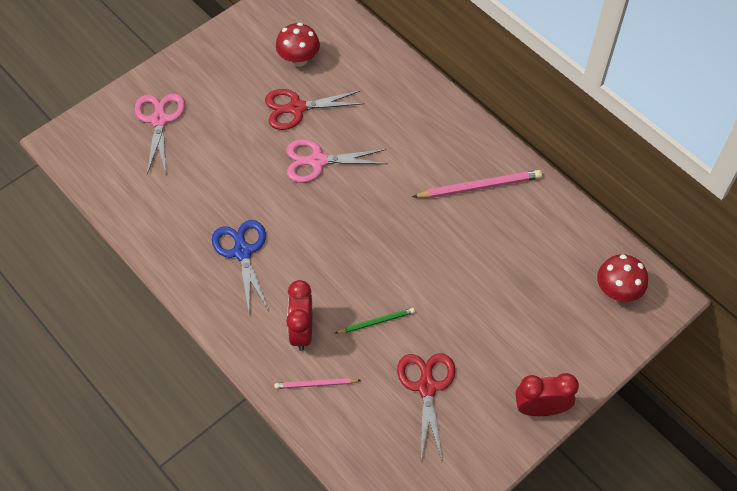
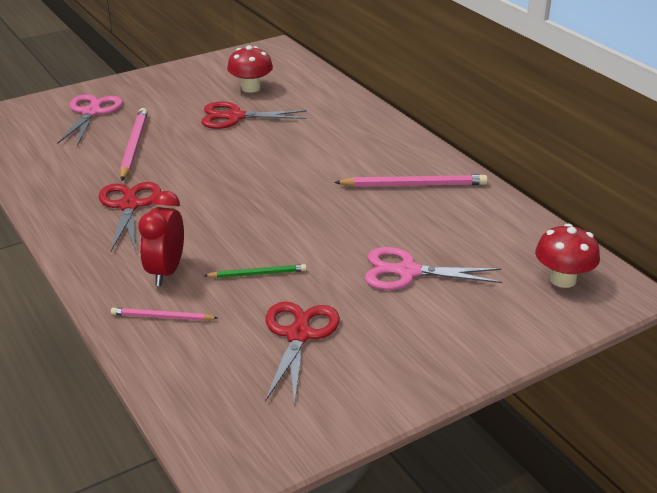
camera: 10 degrees right, 25 degrees down
(217, 166) = (134, 146): none -> pink pencil
(242, 252) = (129, 206): blue scissors -> red scissors
(318, 161) = (241, 152): pink scissors -> pink scissors (407, 272)
(540, 408) = (441, 372): red clock -> none

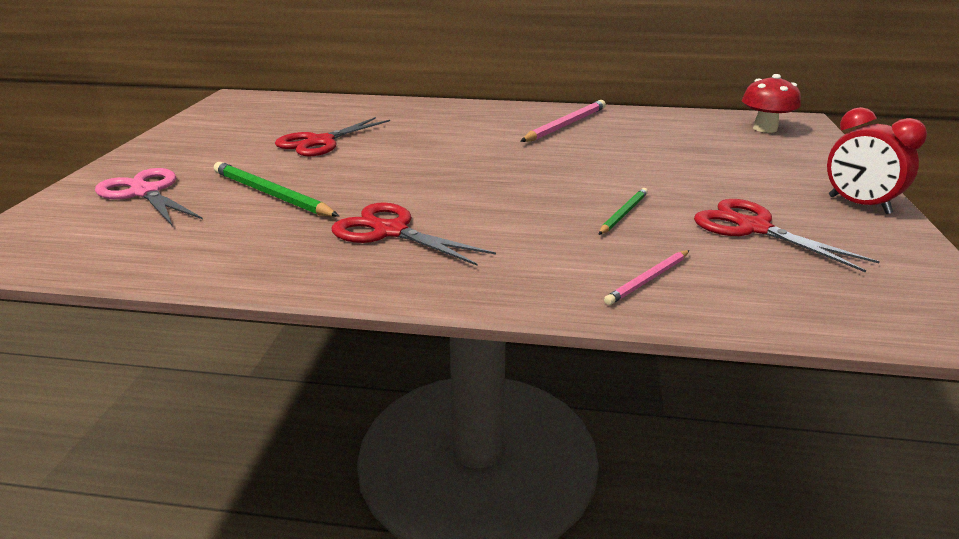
camera: 50 degrees left, 5 degrees down
(134, 146) = (271, 194): pink pencil -> green pencil
(166, 272) = (559, 252): red clock -> red clock (859, 205)
(251, 88) = (283, 123): red mushroom -> none
(407, 272) = (696, 163): pink scissors -> none

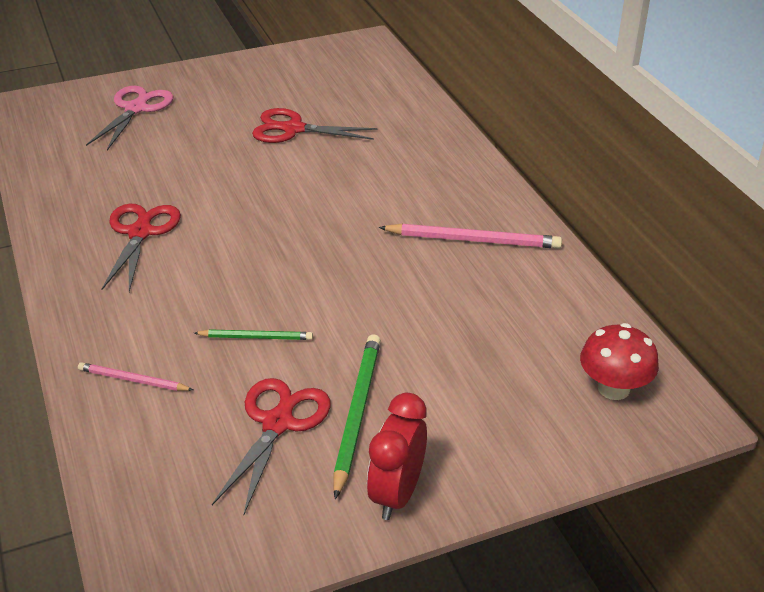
camera: 60 degrees right, 10 degrees up
(271, 194) = (169, 156): green pencil -> green pencil (356, 413)

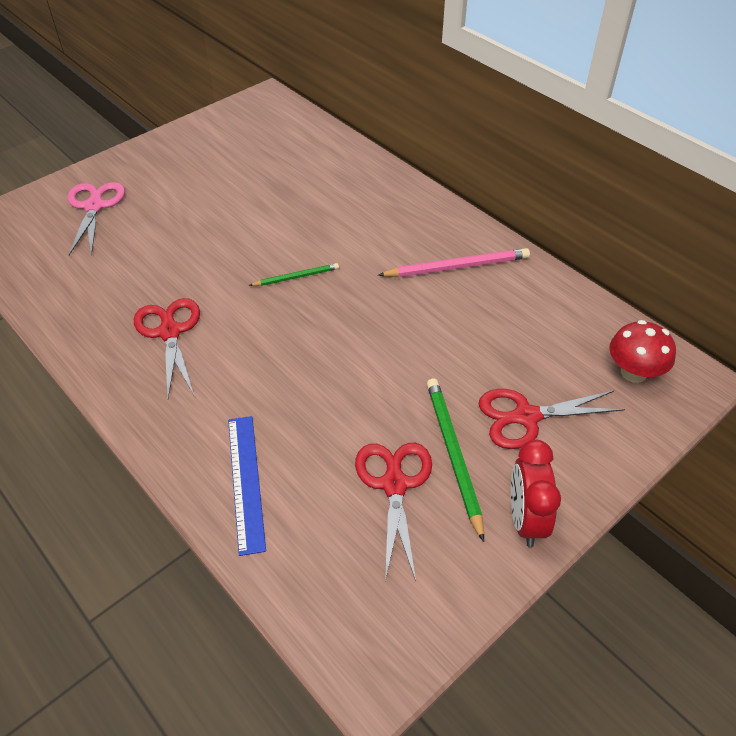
camera: 20 degrees left, 10 degrees up
(133, 380) = (246, 481): pink pencil -> blue ruler
(256, 337) = (330, 407): green pencil -> green pencil (296, 277)
(293, 129) = (250, 196): red scissors -> red scissors (526, 417)

